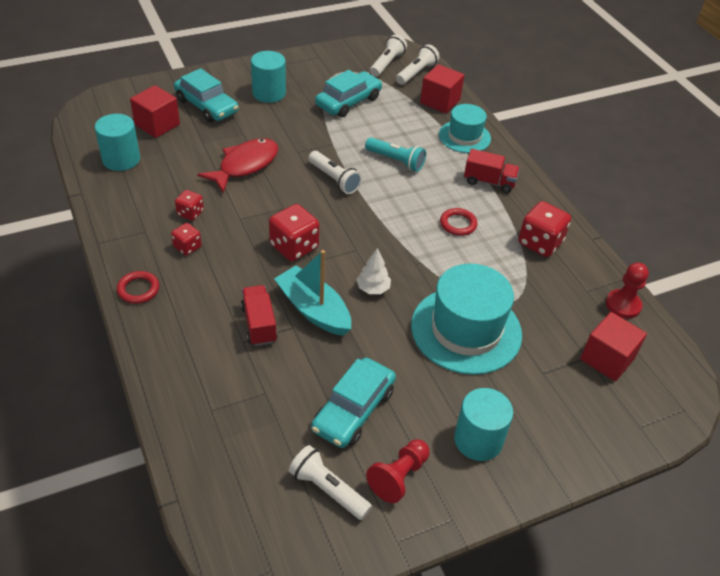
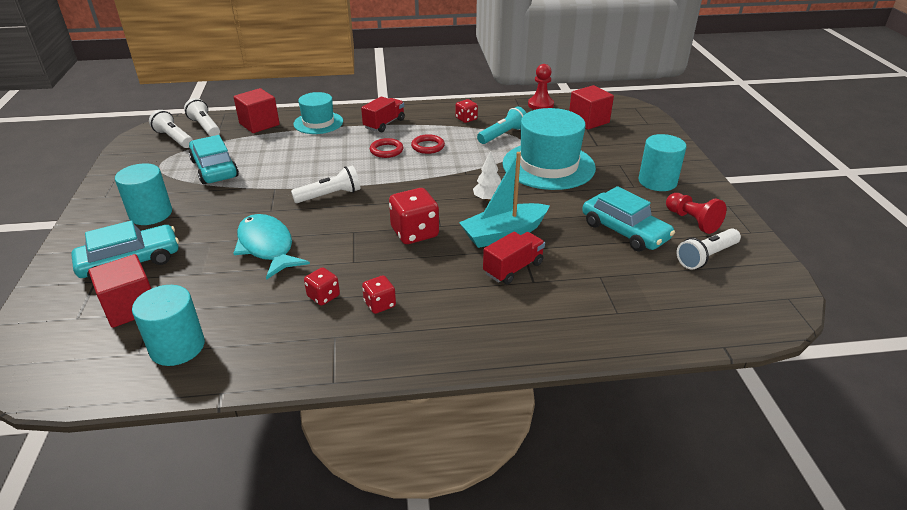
camera: 70 degrees left, 10 degrees down
(138, 289) = (433, 350): red ring -> red ring (386, 150)
(245, 165) = (267, 247): red fish -> turquoise fish
(259, 324) = (513, 268): red truck -> red truck turned 135 degrees clockwise
(396, 161) = (326, 159): turquoise flashlight -> turquoise flashlight (503, 135)
(540, 243) = (466, 119): red dice -> red dice, size x0.57

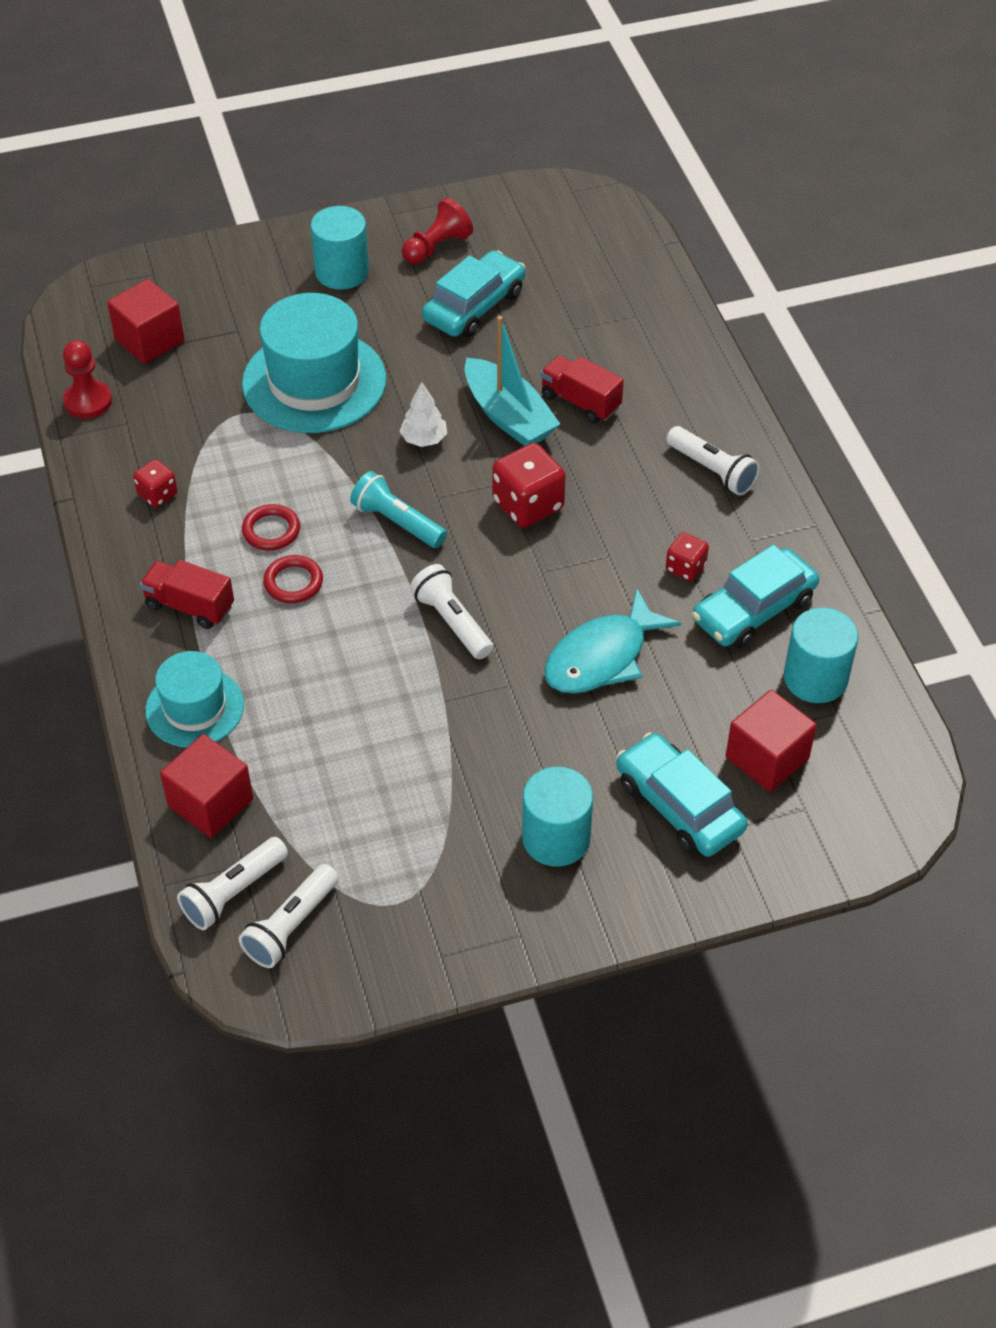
camera: 100 degrees left, 15 degrees up
(215, 169) = (397, 808): turquoise car -> turquoise car (753, 609)
(380, 304) = (683, 512): red dice -> none
(503, 135) = (215, 441): turquoise flashlight -> turquoise flashlight (397, 522)
(706, 256) = (512, 241): white flashlight -> white flashlight (712, 470)

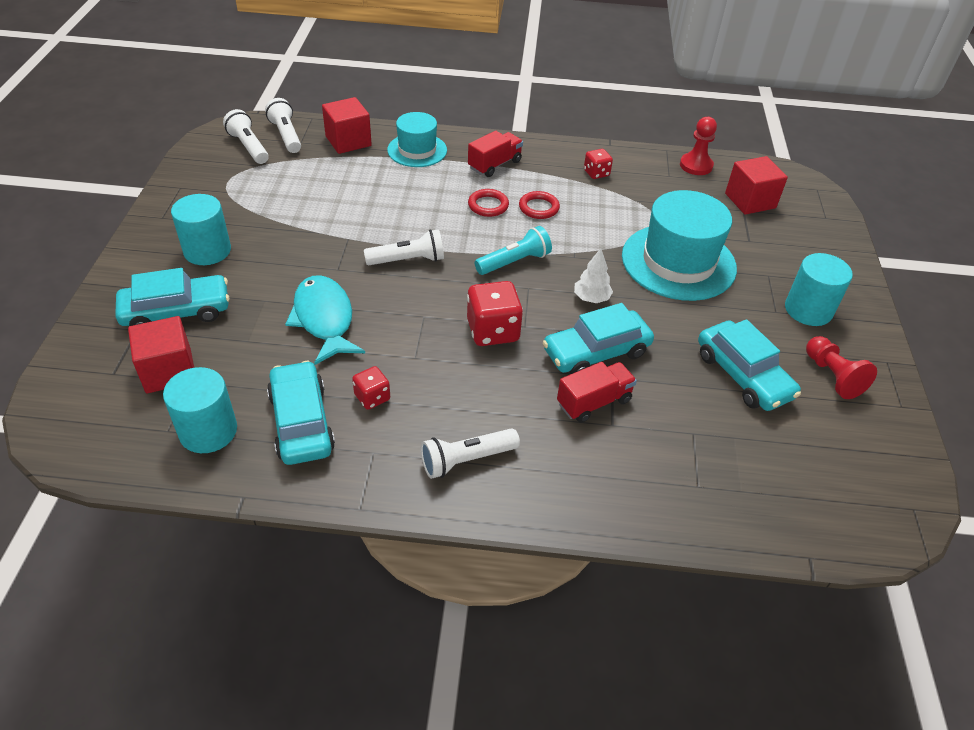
camera: 110 degrees right, 5 degrees down
(508, 416) = (596, 352): turquoise boat -> turquoise car

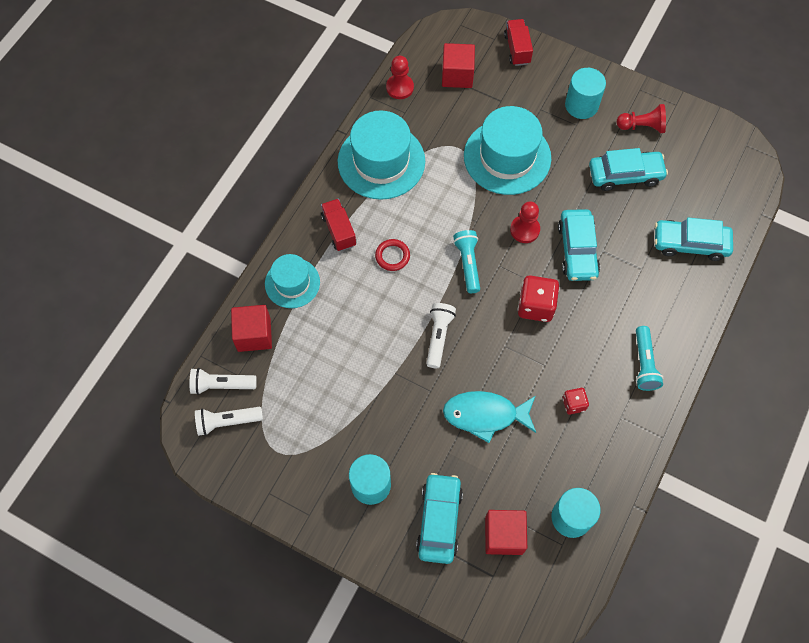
camera: 65 degrees left, 20 degrees up
(301, 422) = (582, 455): turquoise car -> turquoise car (690, 243)
(466, 460) = (644, 363): white flashlight -> turquoise flashlight
(539, 208) = (409, 221): red ring -> none
(591, 298) = (524, 230): white tree -> red pawn
(594, 402) = (620, 271): red truck -> red truck (517, 49)
(596, 173) = (381, 161): red dice -> turquoise hat

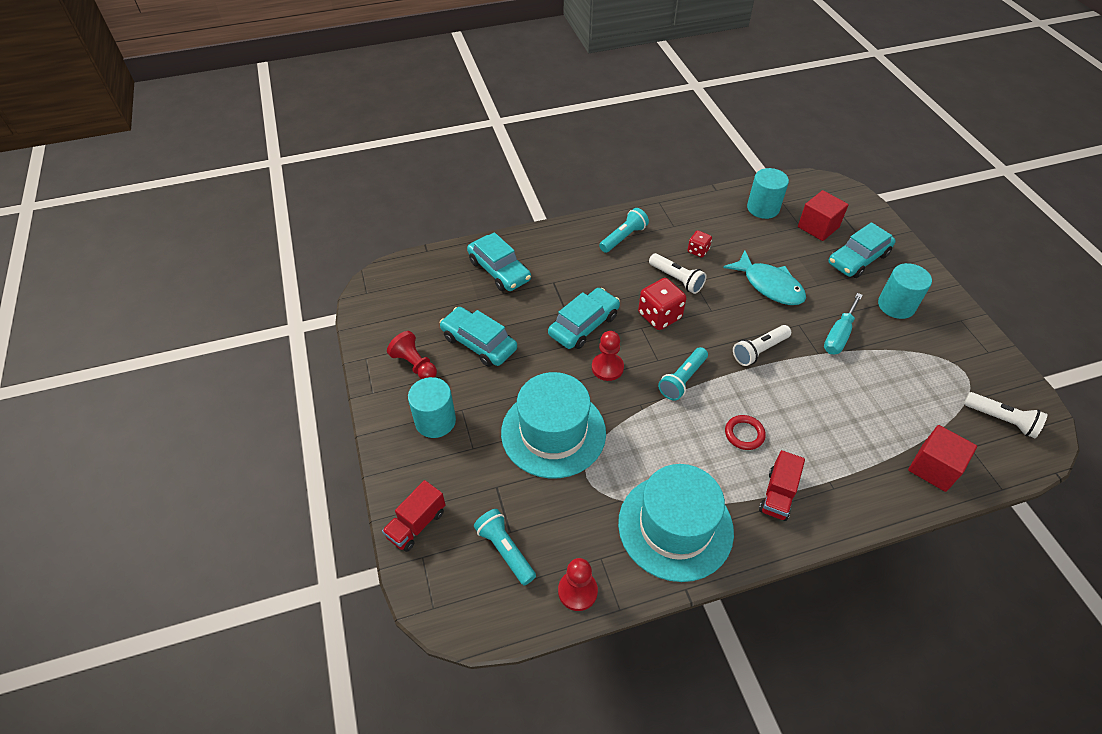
camera: 135 degrees left, 15 degrees down
(222, 385) = (992, 450): white flashlight -> white flashlight (676, 279)
(292, 283) = (863, 483): turquoise hat -> none
(393, 406) = (838, 335): none -> turquoise screwdriver
(457, 75) = (505, 550): red cube -> turquoise flashlight

